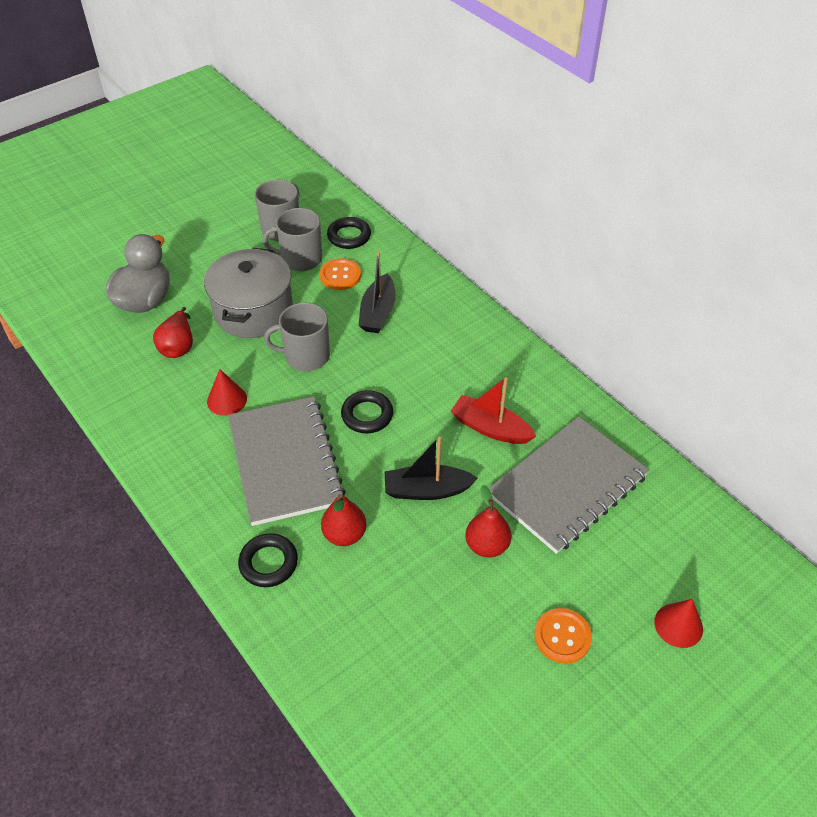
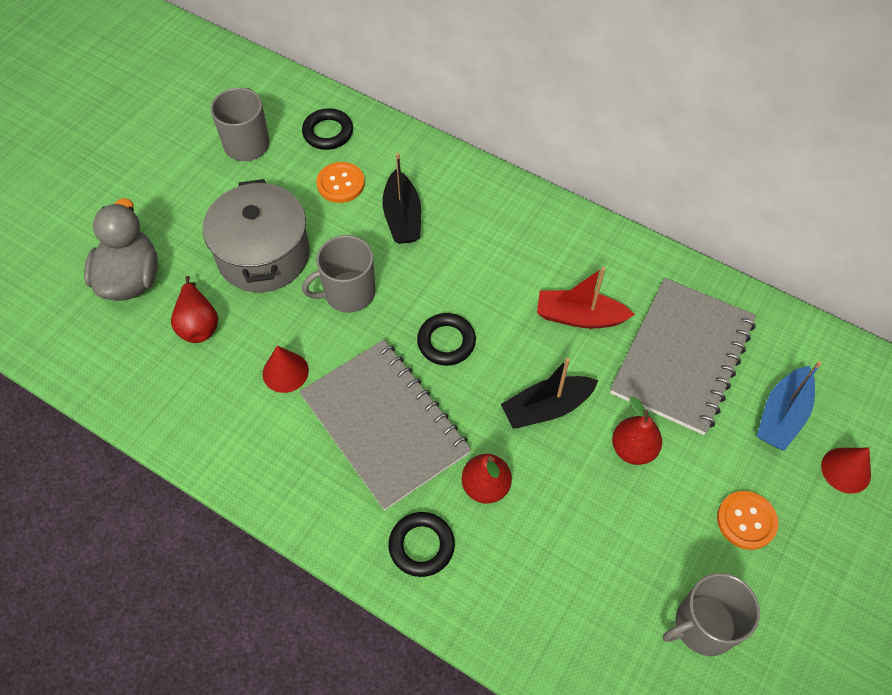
camera: 20 degrees left, 10 degrees up
(300, 259) = (286, 175): grey mug -> grey mug (703, 625)
(638, 560) = (782, 415): none -> blue boat

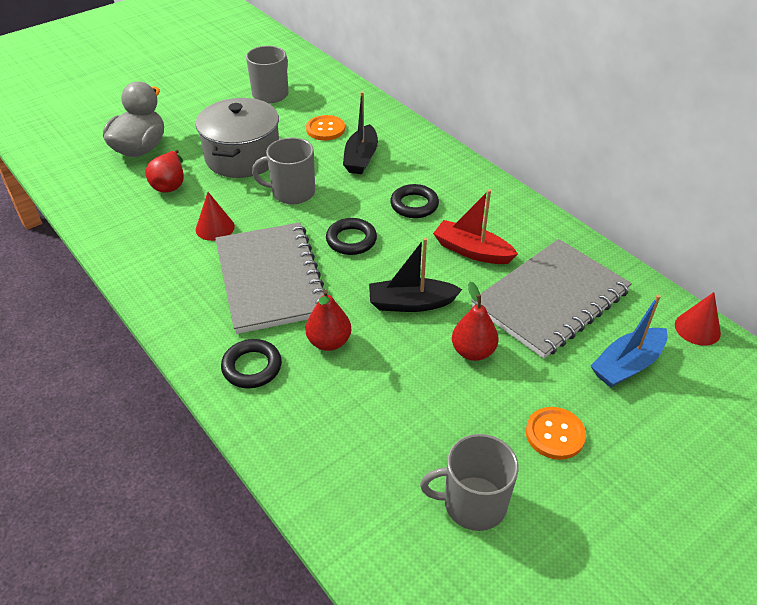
camera: 20 degrees right, 15 degrees down
(328, 132) = (333, 99): black ring -> black ring (414, 205)
(846, 470) = (674, 424): red cone -> red cone (697, 328)

